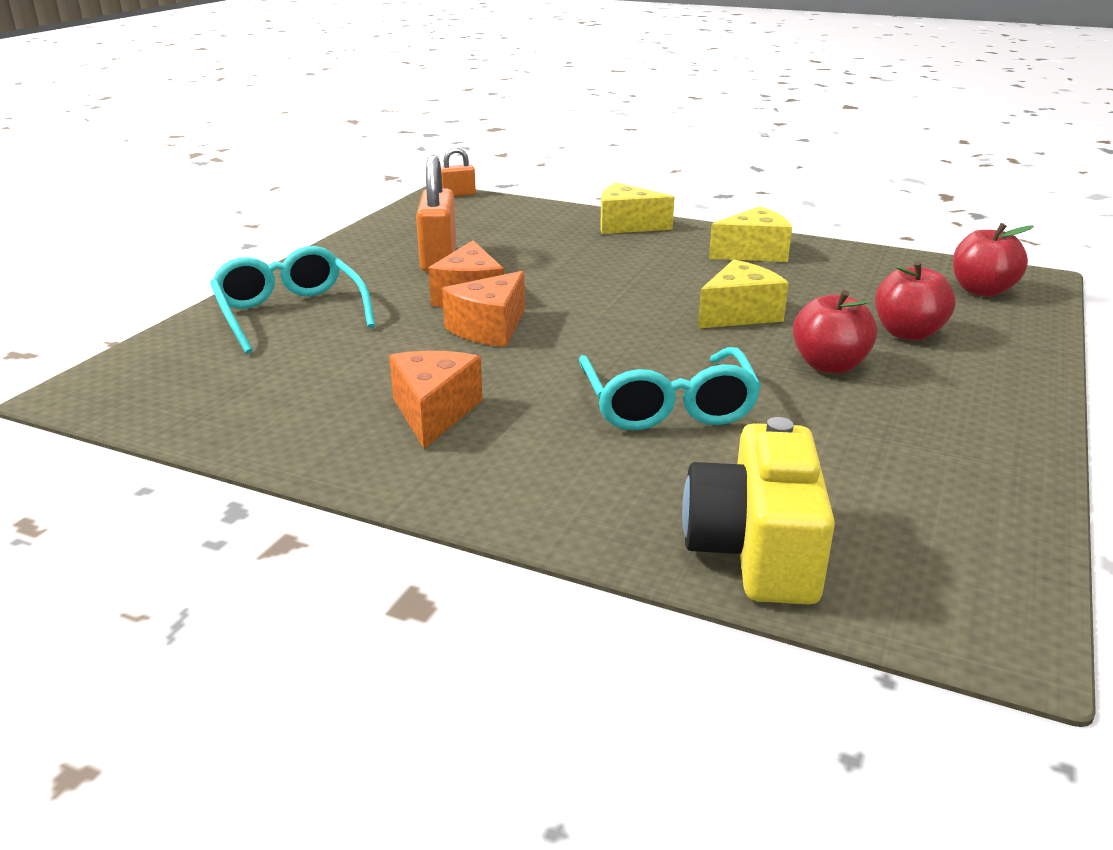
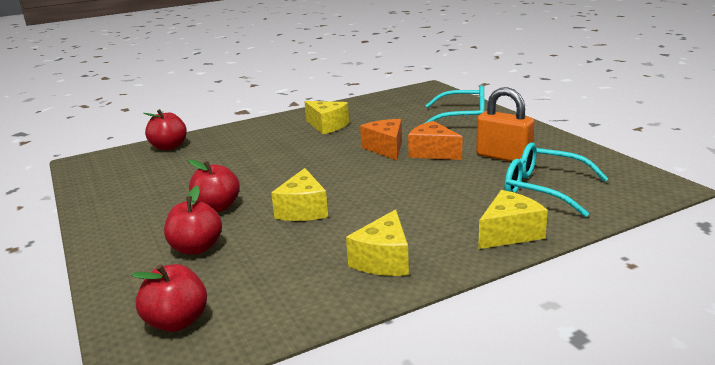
camera: 130 degrees right, 5 degrees down
(434, 412) = (327, 126): orange cheese -> yellow cheese
(457, 194) = (664, 192): orange padlock -> none
(667, 406) = (258, 161): turquoise glasses -> turquoise glasses (543, 189)
(755, 550) = (169, 147): yellow camera -> red apple

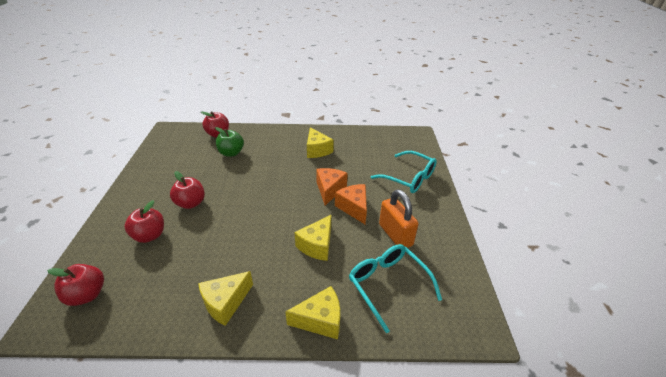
camera: 25 degrees right, 15 degrees up
(213, 156) = (231, 153): none -> green apple
(303, 210) = (229, 229): yellow cheese -> yellow cheese (317, 245)

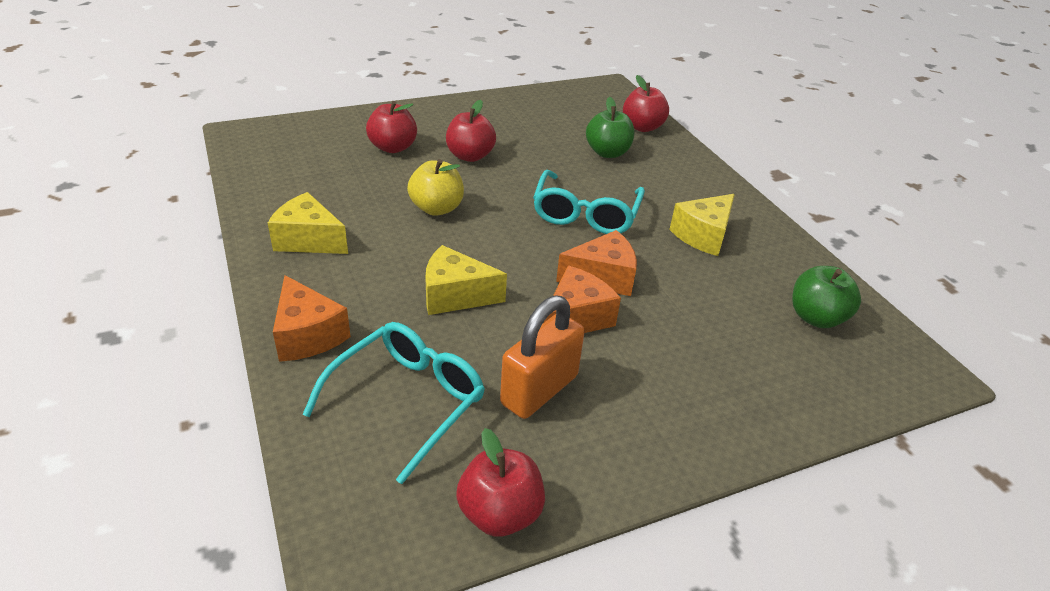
camera: 65 degrees right, 0 degrees up
(87, 295) = (286, 143): red apple -> red apple (500, 513)
(234, 232) = (436, 208): none -> yellow apple
(320, 320) = (307, 335): yellow cheese -> orange cheese
(381, 144) = (816, 317): none -> green apple
(409, 178) = (734, 383): turquoise glasses -> turquoise glasses (585, 214)

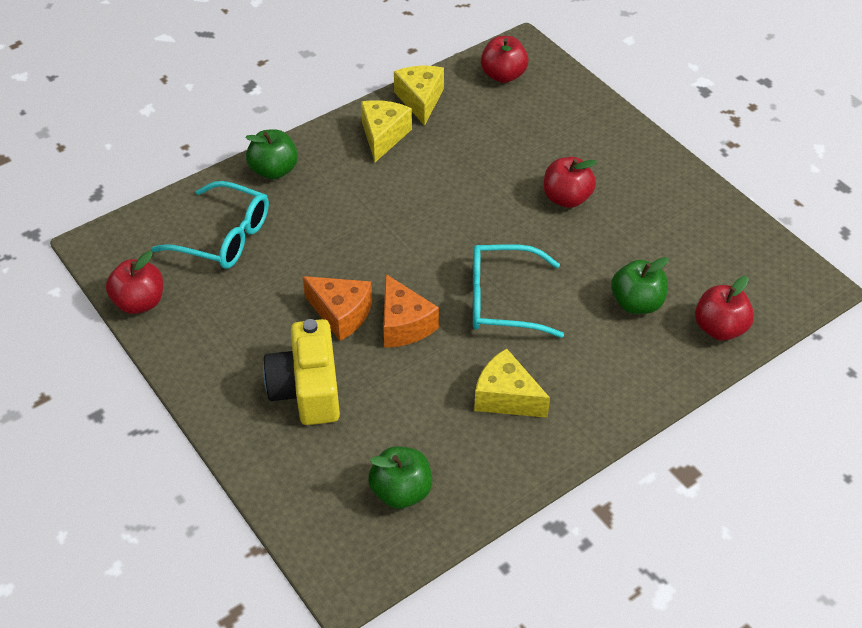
camera: 80 degrees right, 10 degrees up
(307, 335) = (274, 170): orange cheese -> green apple
(393, 147) = (552, 143): red apple -> red apple (503, 75)
(436, 208) = (462, 197): yellow apple -> none
(455, 295) = (344, 236): yellow cheese -> yellow cheese (420, 100)
(539, 390) = (252, 304): orange padlock -> none
(682, 362) = (307, 389): none -> yellow camera

